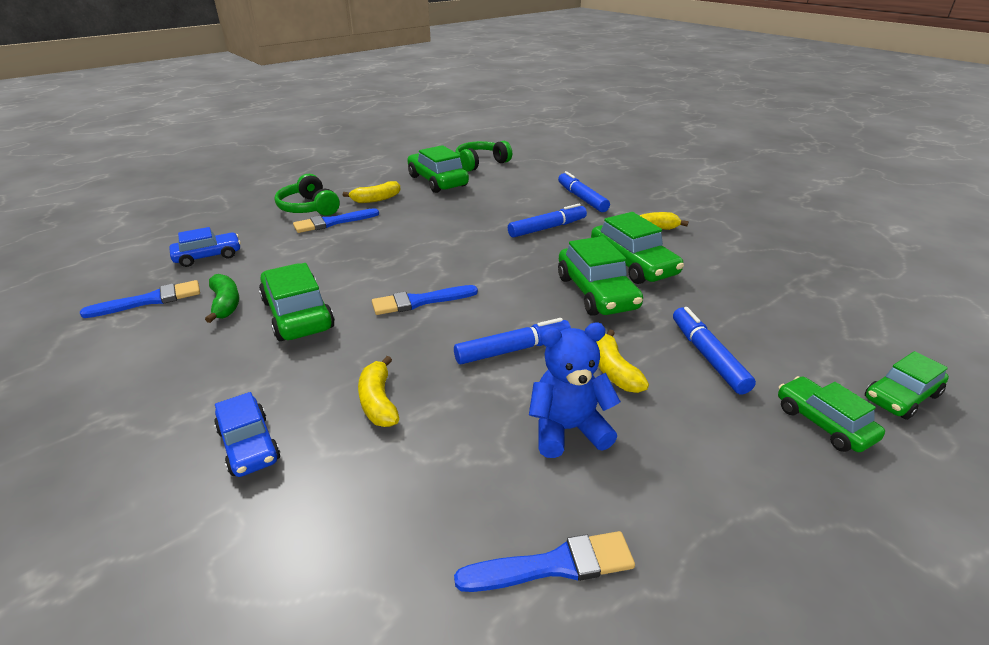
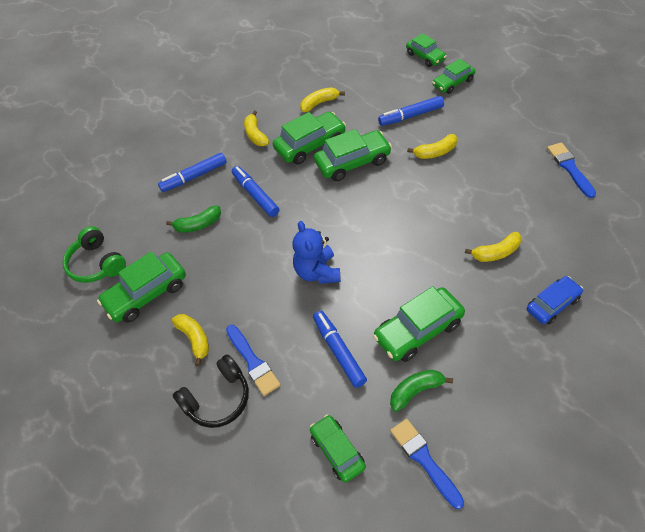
camera: 90 degrees left, 20 degrees up
(208, 256) = (337, 451): blue car -> green car
(309, 208) = (217, 399): green headphones -> black headphones
(420, 301) = (383, 256): blue brush -> none
(512, 200) = (198, 225): none -> green banana
(513, 349) = (427, 197): blue marker -> blue marker (339, 351)
(568, 429) = (489, 168): blue teddy bear -> blue teddy bear (317, 272)
(723, 275) = (319, 103): none -> yellow banana

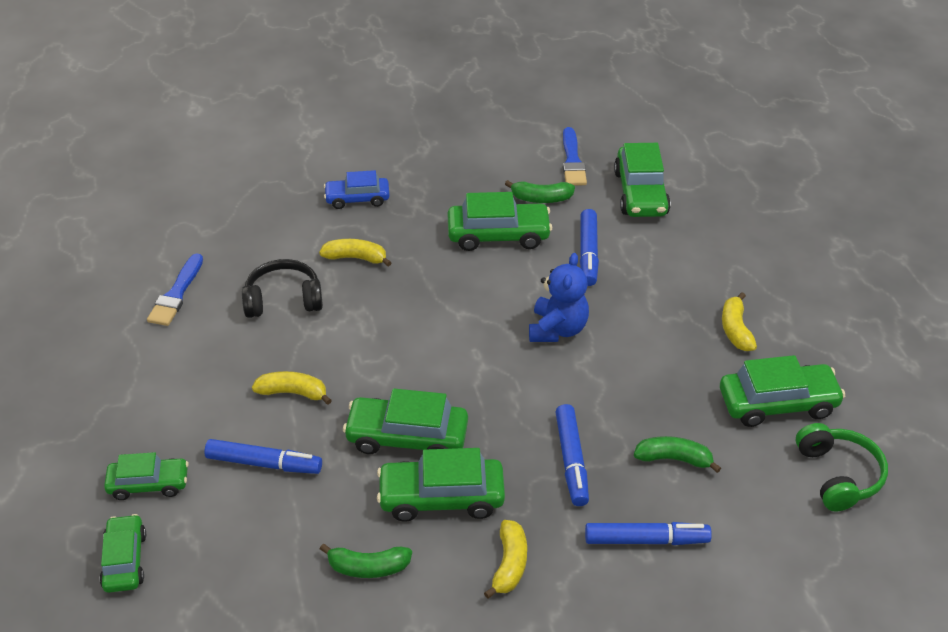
camera: 155 degrees left, 10 degrees down
(217, 399) = (732, 270): black headphones -> black headphones (283, 300)
(253, 362) = (681, 282): blue brush -> none
(319, 103) = (368, 567): yellow banana -> green banana
(337, 451) = (640, 193): green car -> green car, size x1.54

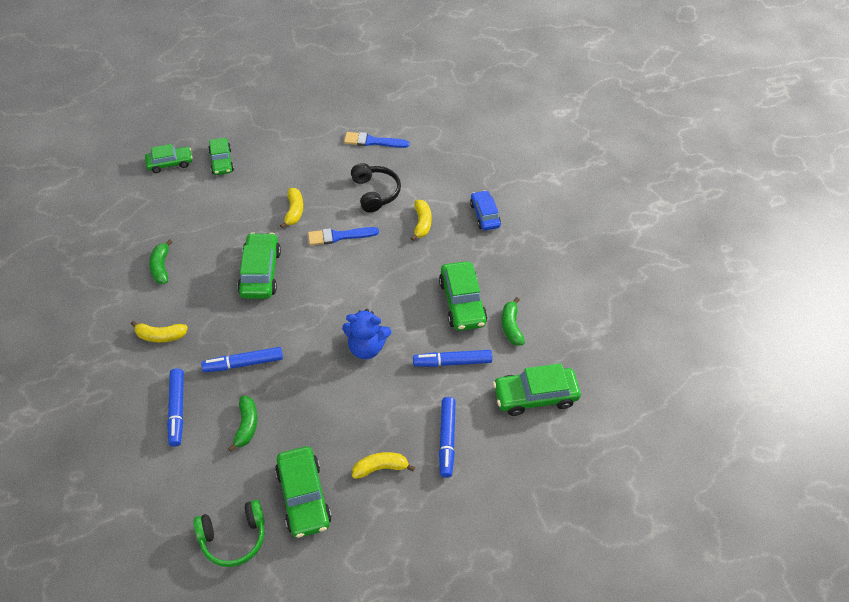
camera: 80 degrees right, 10 degrees up
(264, 463) = (237, 207): blue marker -> blue marker (447, 439)
(441, 497) = (212, 296): green car -> none
(572, 161) = (564, 345): blue brush -> blue brush (339, 236)

